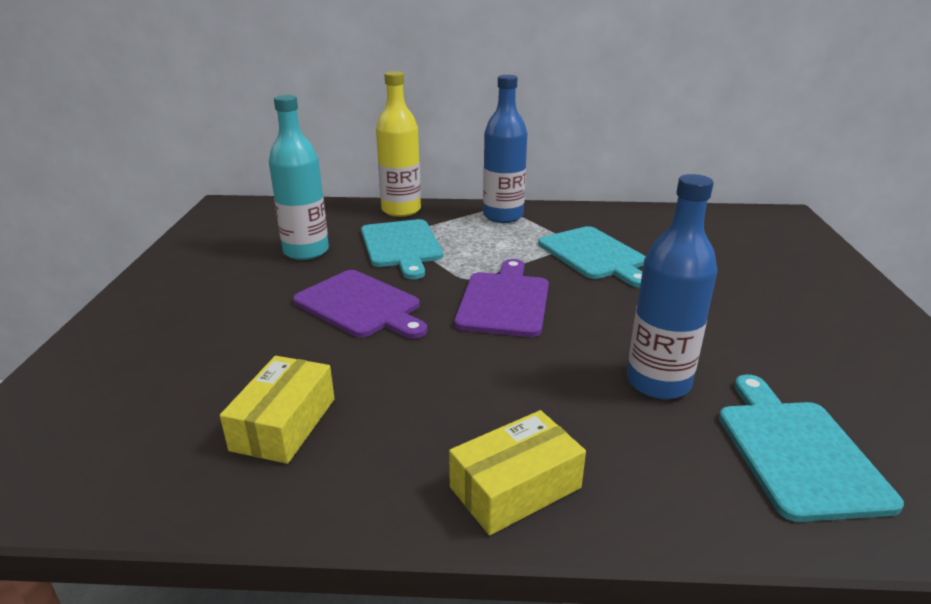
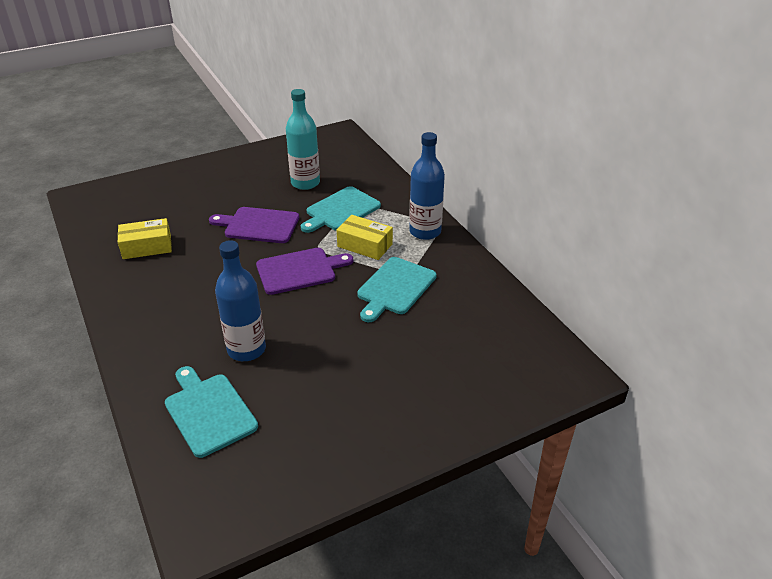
camera: 60 degrees right, 10 degrees up
(361, 305) = (258, 225): purple cutting board -> purple cutting board turned 90 degrees clockwise
(401, 210) = (394, 190): yellow bottle -> none
(515, 487) = (136, 324): yellow box -> yellow box (365, 245)
(796, 452) = (208, 411): turquoise cutting board -> turquoise cutting board turned 90 degrees counterclockwise

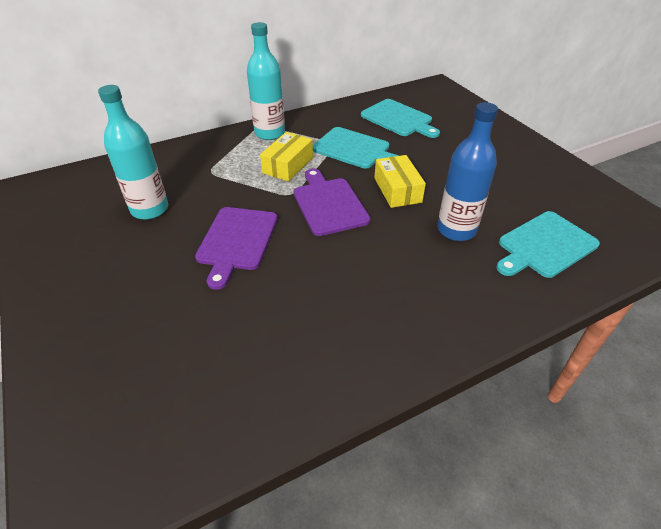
camera: 90 degrees left, 5 degrees up
(147, 247) = (271, 350): yellow box -> yellow box (397, 190)
(341, 210) = (220, 181): turquoise cutting board -> turquoise cutting board (398, 119)
(425, 231) = (269, 133): blue bottle -> turquoise bottle

